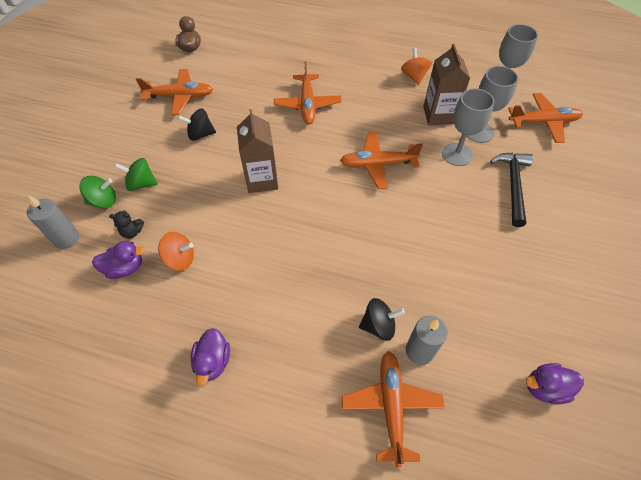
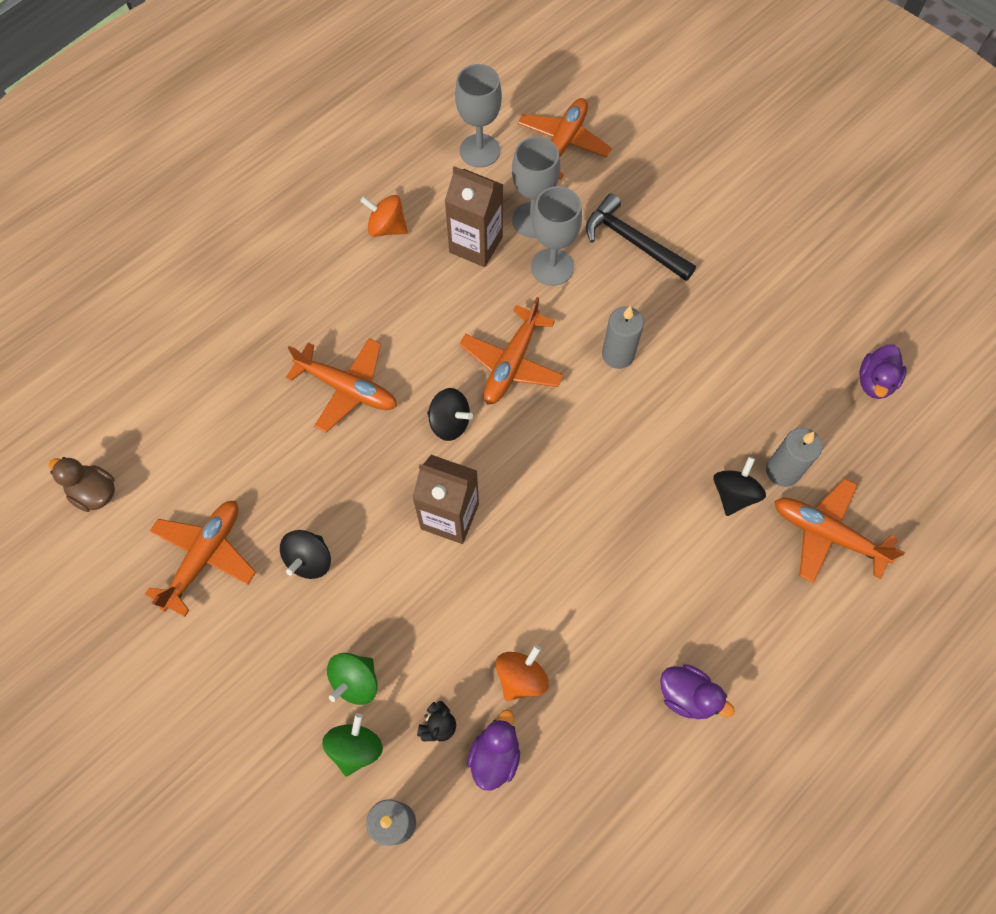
camera: 60 degrees left, 10 degrees up
(319, 154) = (449, 423): none -> black spinning top
(427, 213) = (618, 355): none -> grey candle

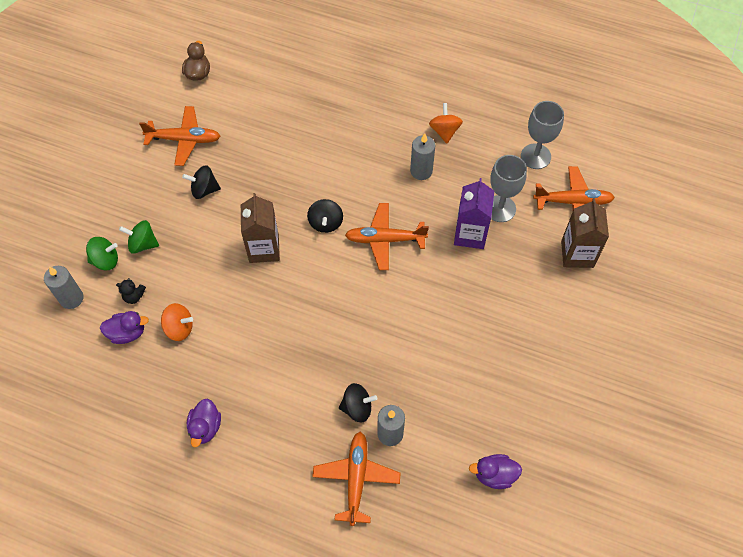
camera: 65 degrees right, 5 degrees down
(348, 388) = (321, 160): orange plane -> none
(476, 245) = (461, 184): brown carton -> brown carton (577, 254)
(552, 267) = (470, 234): grey goblet -> purple carton
(618, 355) = (425, 299): grey candle -> grey candle (421, 171)
(633, 241) = (519, 275): black hammer -> none

